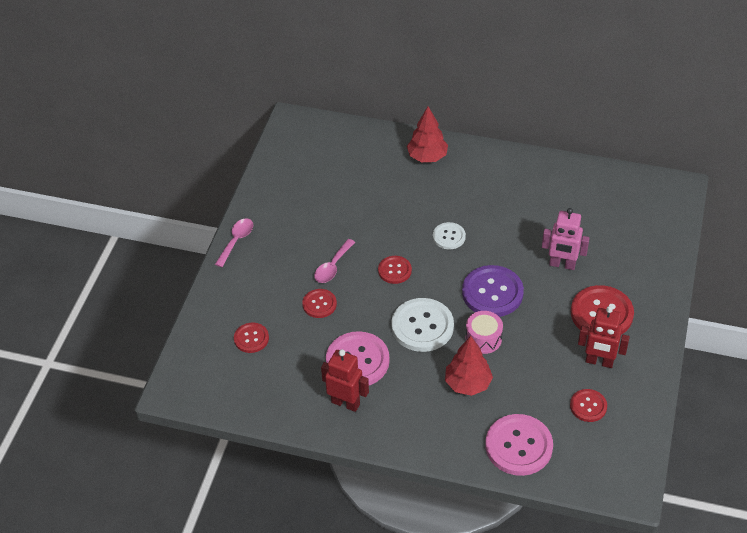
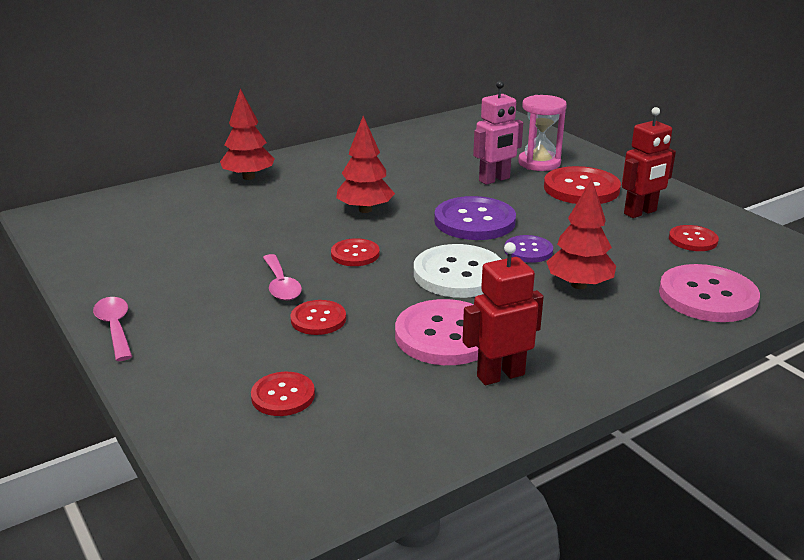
camera: 50 degrees left, 20 degrees down
(449, 237) = (365, 210): white button -> red tree
(483, 339) = (528, 250): pink drum -> purple button
(617, 269) = (539, 163): none -> pink hourglass

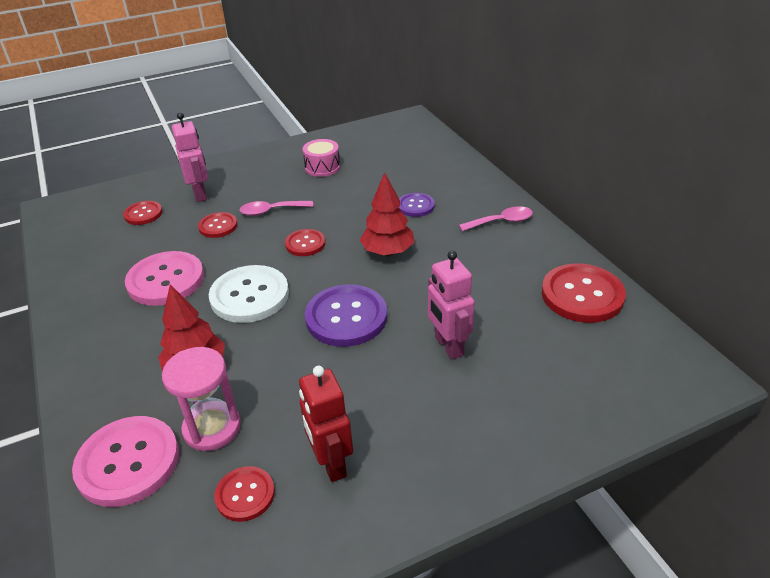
camera: 100 degrees right, 10 degrees up
(115, 327) = (248, 157): pink spoon -> pink spoon (501, 222)
(169, 263) = (322, 167): none -> pink drum
(227, 352) = (200, 194): none -> pink robot
(248, 177) = (469, 191): red tree -> none
(500, 375) = (103, 300): red robot -> none
(528, 250) = (273, 345): purple button -> purple button (415, 206)
(539, 163) = (499, 396): pink hourglass -> pink hourglass (212, 428)
(581, 188) = (412, 421): red button -> red button (582, 295)

